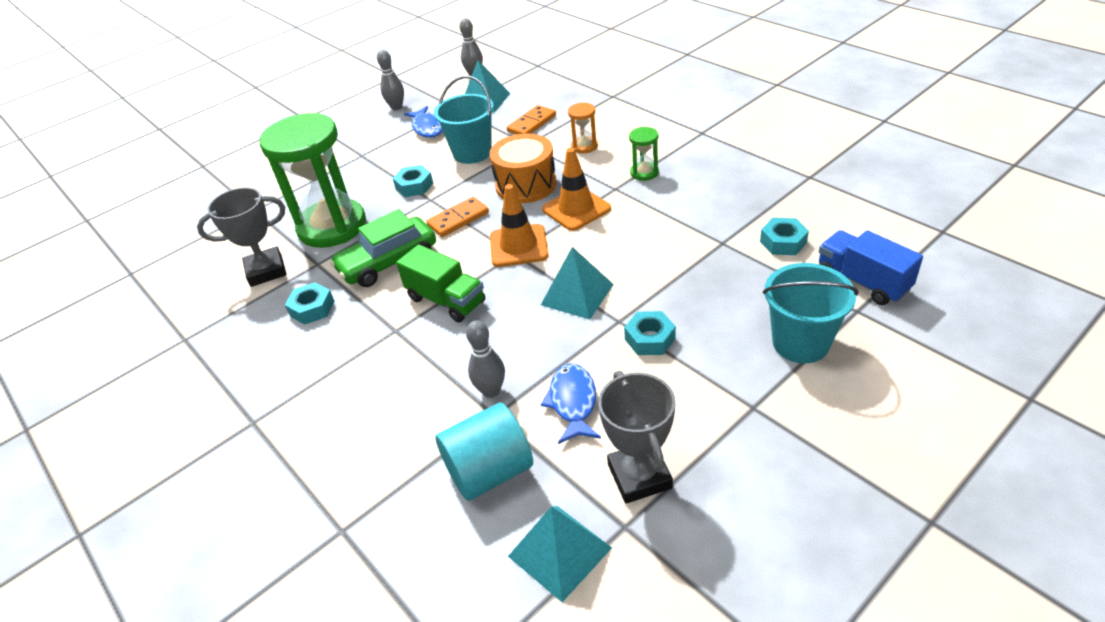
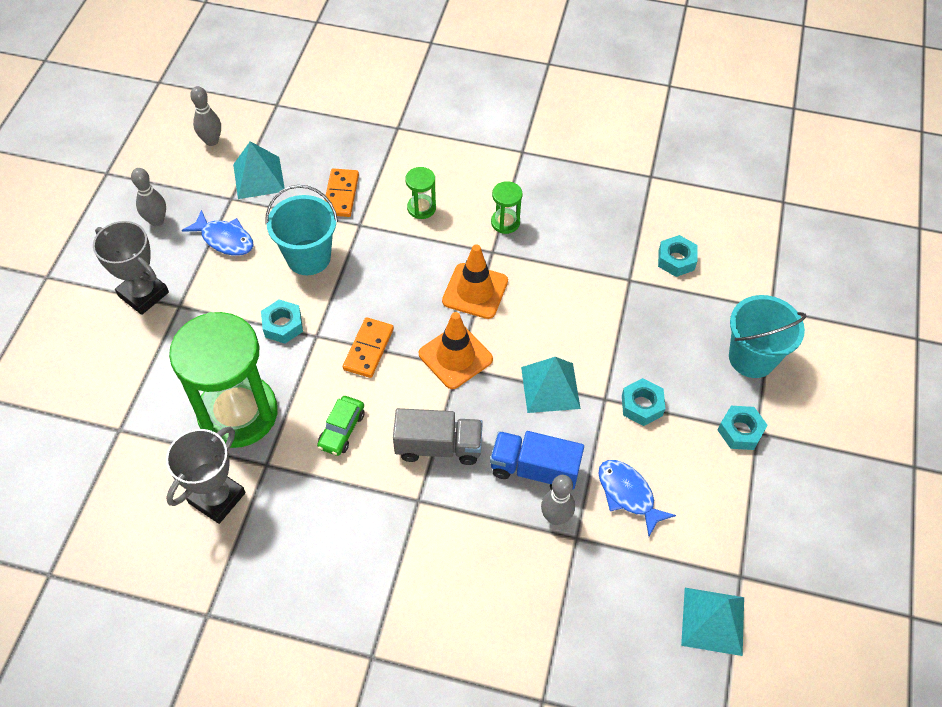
camera: 40 degrees left, 15 degrees up
(312, 308) = (312, 516): turquoise nut -> turquoise nut (740, 431)
(388, 262) = (342, 430): green car -> green car, size x0.58
(446, 300) = (438, 447): green truck -> grey truck
(489, 471) = (613, 588): turquoise cylinder -> none
(526, 185) = (402, 279): orange drum -> none
(584, 146) = (421, 208): orange hourglass -> green hourglass
(639, 476) = (721, 531): grey trophy -> grey trophy (143, 294)
(862, 281) = (758, 278): blue truck -> blue truck (534, 469)

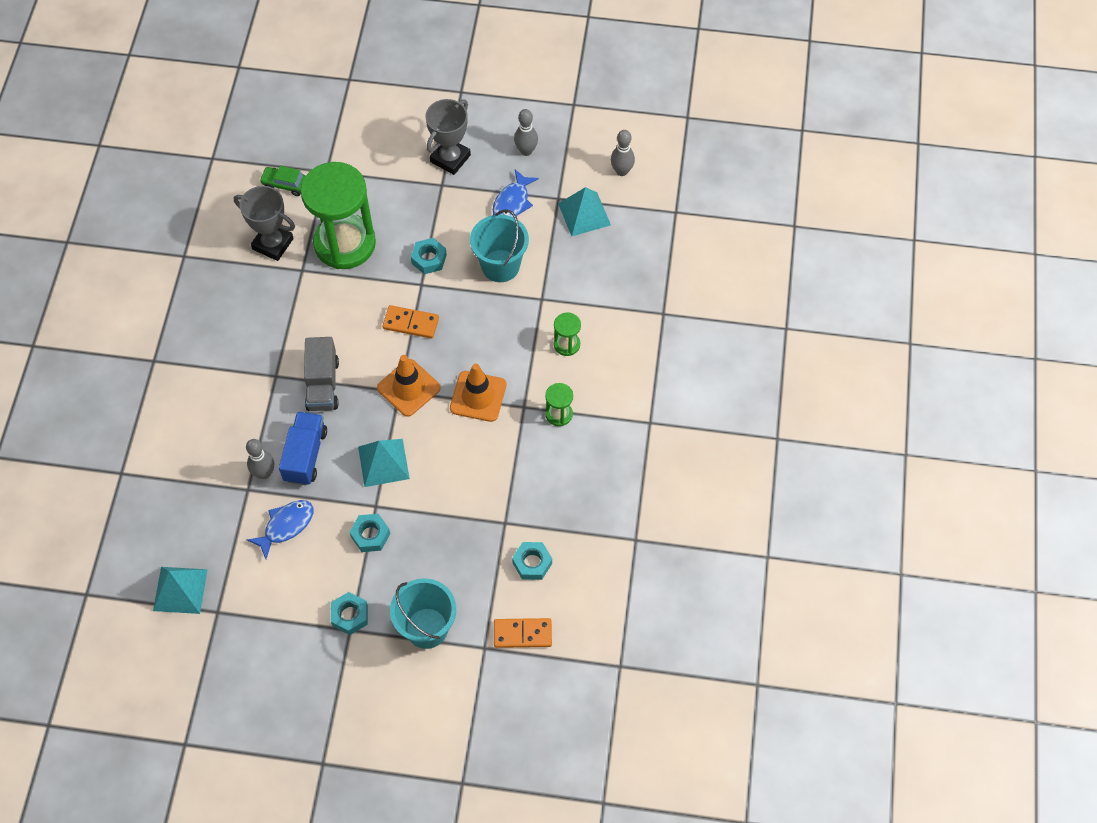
camera: 85 degrees right, 5 degrees up
(341, 194) = (573, 279): orange domino -> orange domino (522, 634)
(342, 430) = (334, 315): green car -> green car (286, 184)

